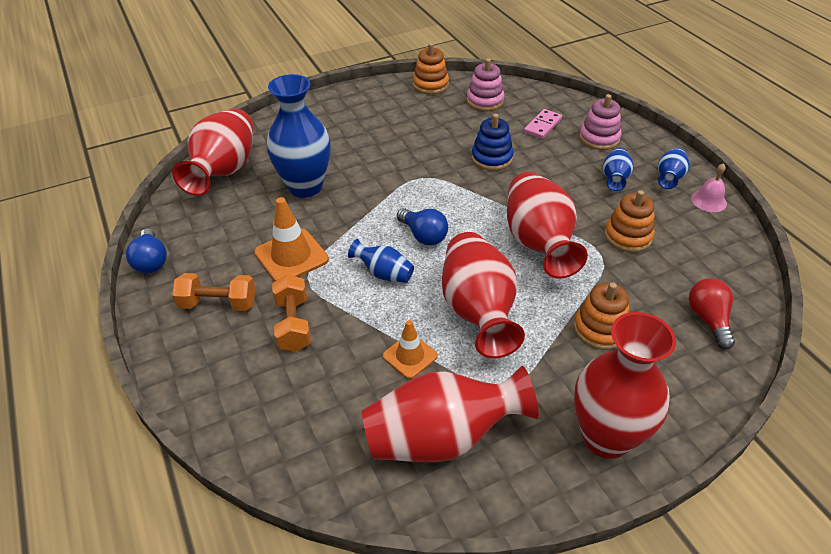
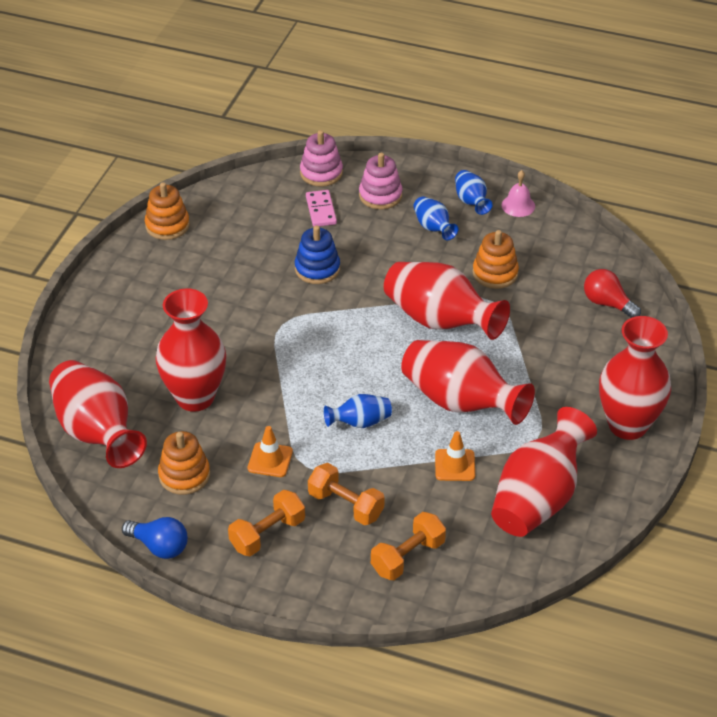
camera: 45 degrees left, 0 degrees up
(279, 399) = (408, 557): none -> orange dumbbell
(291, 256) = (270, 460): orange traffic cone -> orange traffic cone, size x0.63
(305, 187) = (195, 397): blue vase -> red vase
(423, 236) = (350, 372): blue light bulb -> none
(485, 101) = (240, 214): pink stacking toy -> pink stacking toy (321, 173)
(600, 329) = (551, 357): orange stacking toy -> orange stacking toy (184, 475)

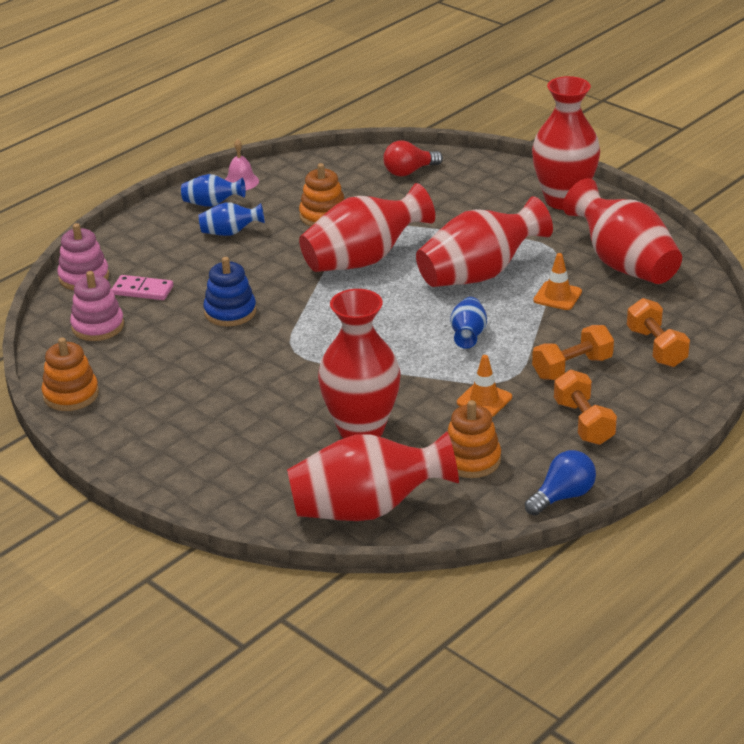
camera: 65 degrees left, 10 degrees down
(380, 195) = (154, 251): pink stacking toy -> pink stacking toy (98, 326)

